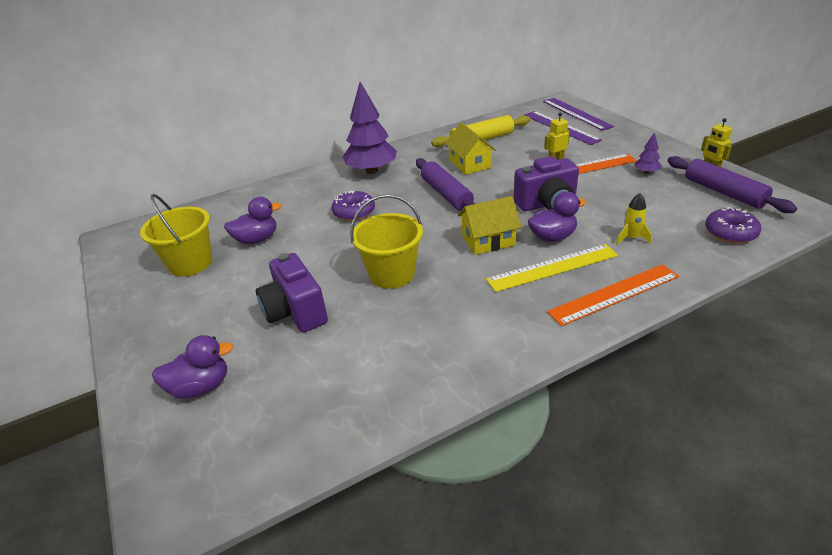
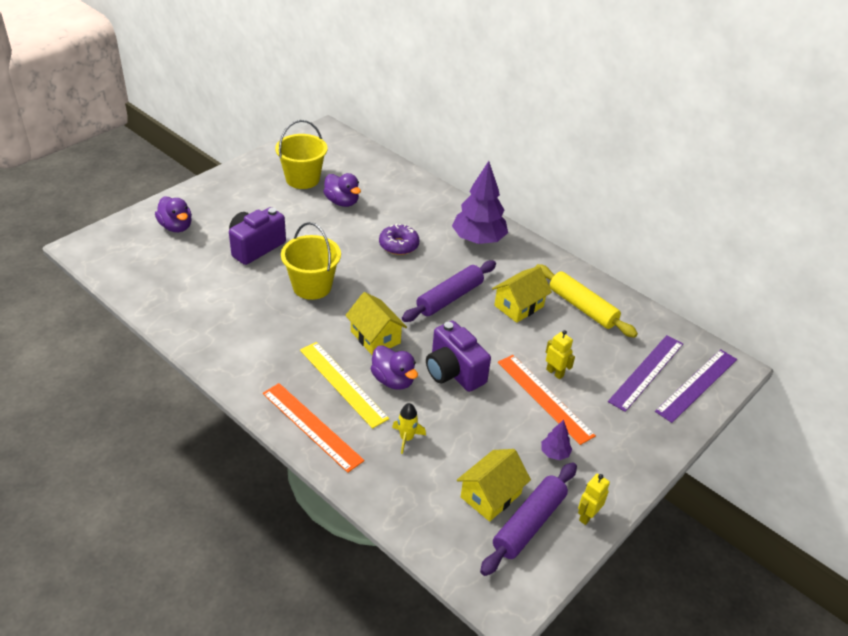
camera: 65 degrees right, 5 degrees up
(696, 205) = (491, 495): none -> yellow house
(730, 233) = (438, 521): purple donut -> none

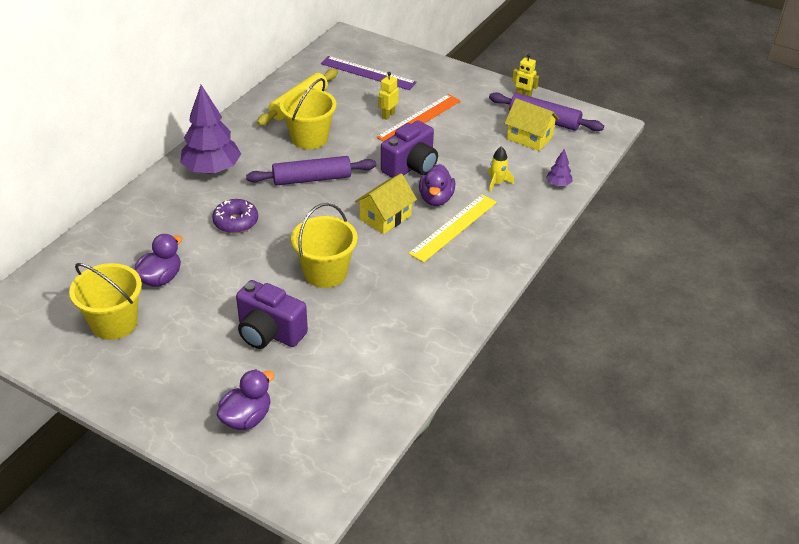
camera: 100 degrees left, 0 degrees up
(312, 426) = (511, 236): orange ruler -> none
(393, 380) = (436, 199): purple duck -> purple duck turned 150 degrees clockwise
(449, 298) = (312, 179): purple rolling pin -> purple rolling pin turned 45 degrees counterclockwise
(519, 306) = (309, 138): yellow house -> yellow bucket
(554, 453) = (474, 112): purple tree -> purple tree (558, 184)
(697, 385) = (372, 51): purple ruler -> none

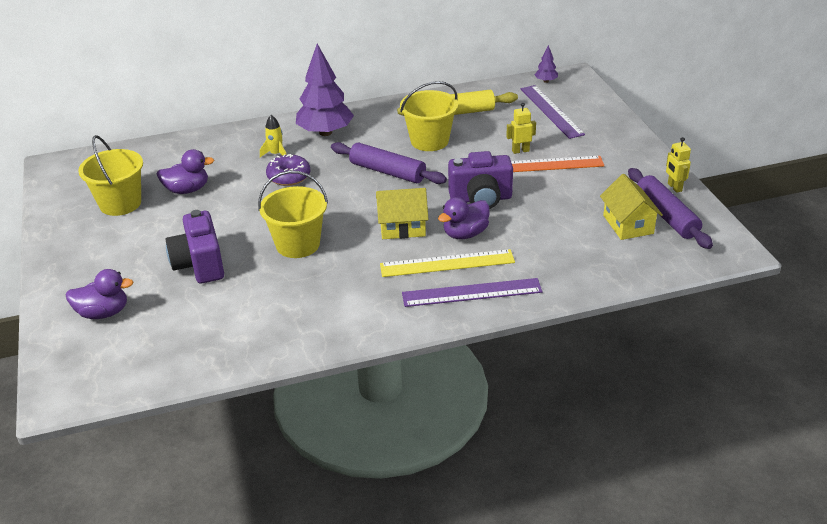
camera: 45 degrees right, 5 degrees down
(497, 183) = (539, 247): yellow rocket -> yellow rocket (276, 154)
(498, 239) = (472, 292): none -> purple ruler
(558, 184) = (598, 276): purple tree -> purple tree (546, 81)

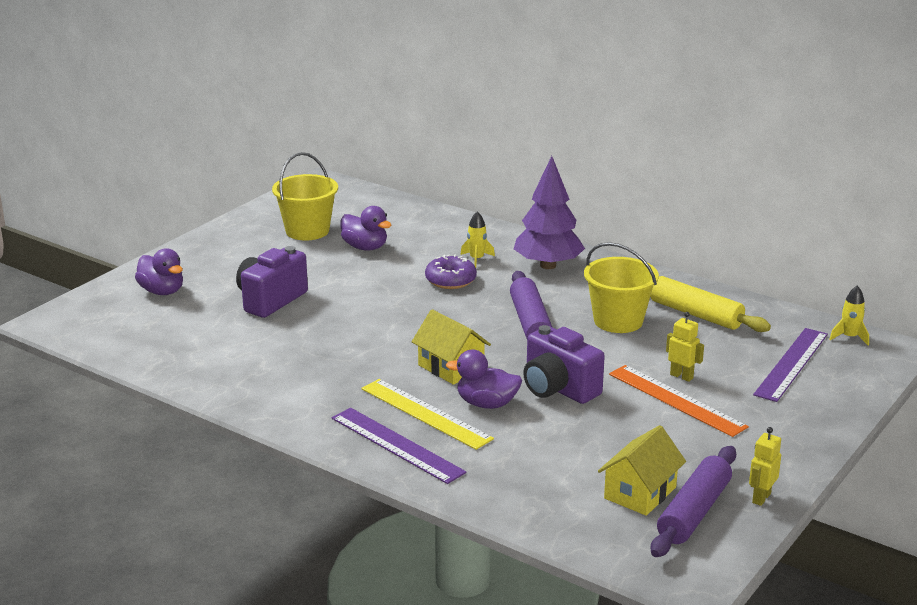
camera: 50 degrees right, 10 degrees down
(298, 244) = (355, 329): yellow bucket -> none
(546, 81) = (849, 337): purple tree -> yellow rocket

